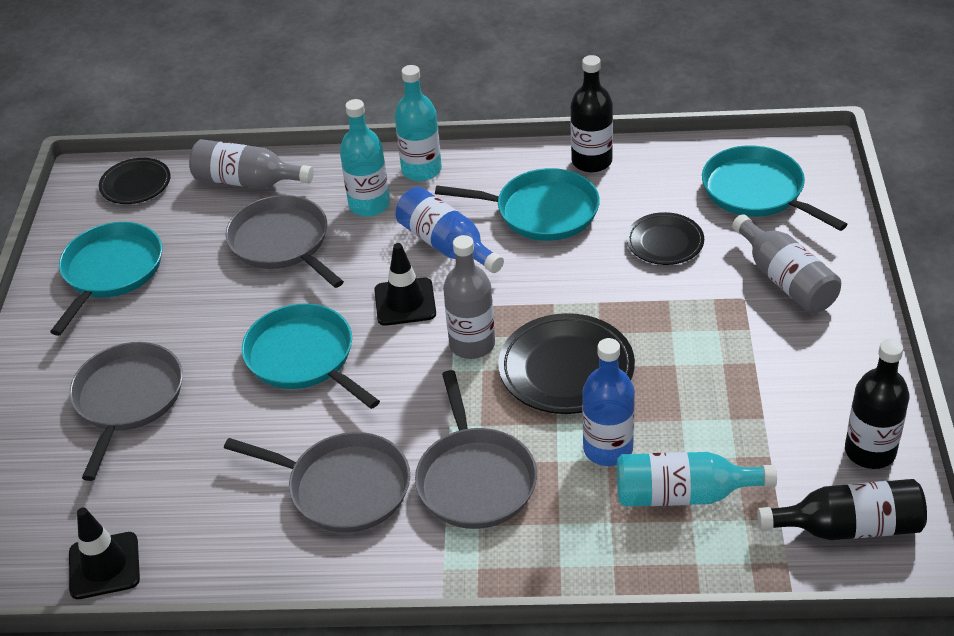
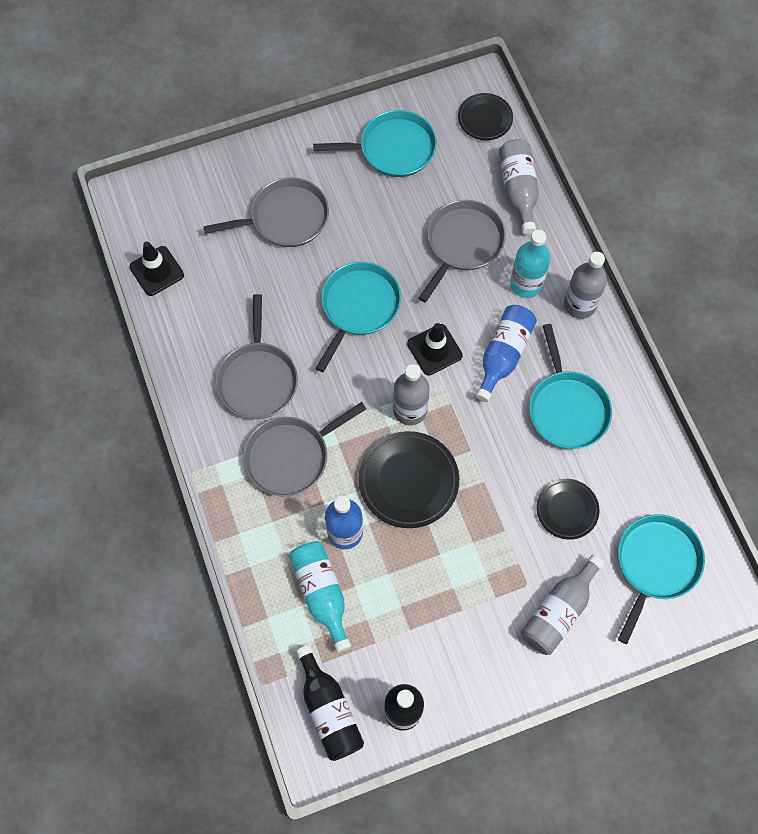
camera: 65 degrees right, 25 degrees up
(421, 170) = (580, 304): turquoise bottle -> grey bottle
(591, 161) = (641, 426): black bottle -> none

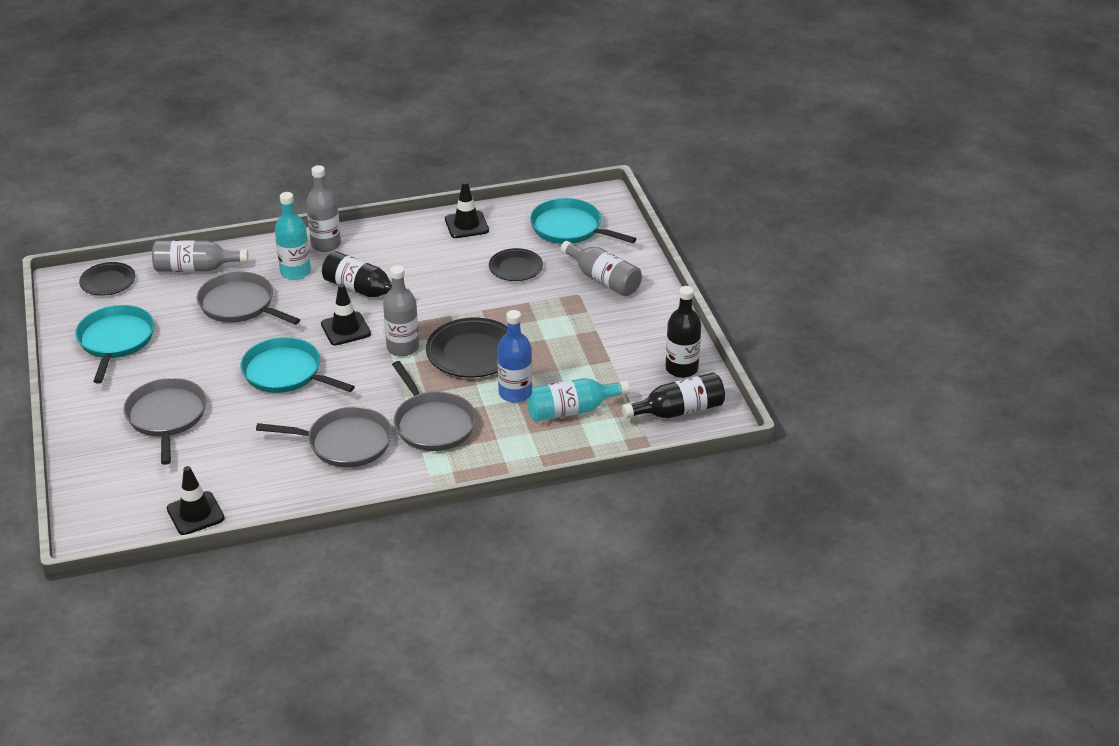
camera: 85 degrees left, 30 degrees down
(503, 355) = (362, 290): blue bottle -> black bottle
(567, 408) = (423, 260): turquoise pan -> none
(642, 446) = (466, 225): none -> black traffic cone

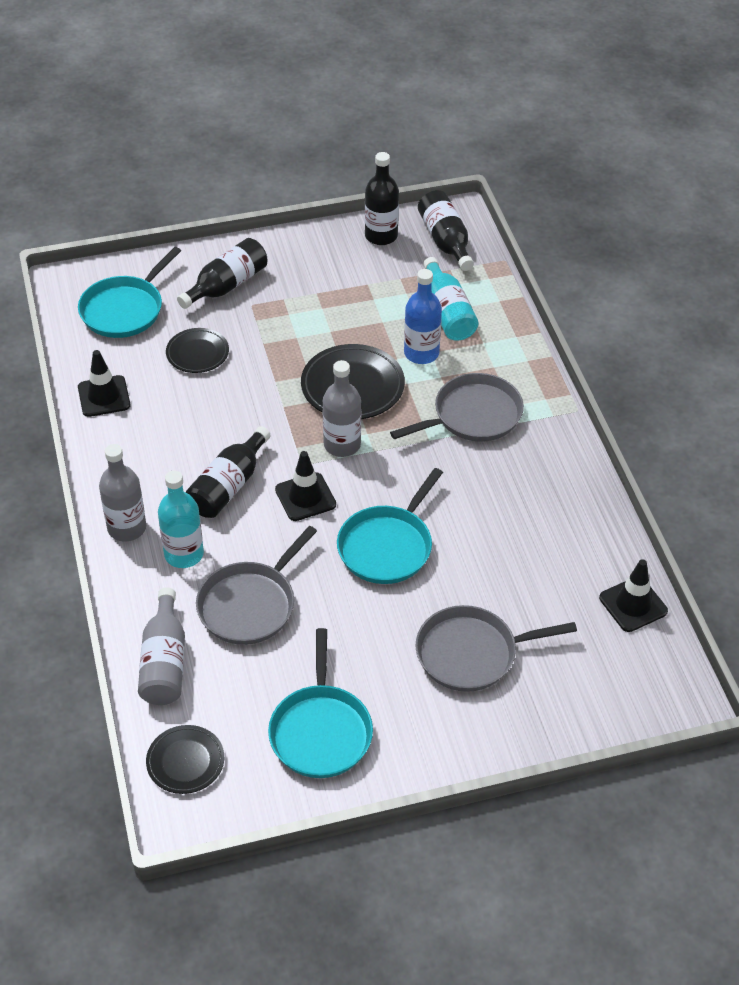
camera: 90 degrees left, 10 degrees up
(115, 341) = (320, 731): turquoise pan -> turquoise pan turned 90 degrees counterclockwise
(345, 443) = (508, 485): grey pan -> none
(603, 279) = (227, 285): grey bottle -> black bottle

